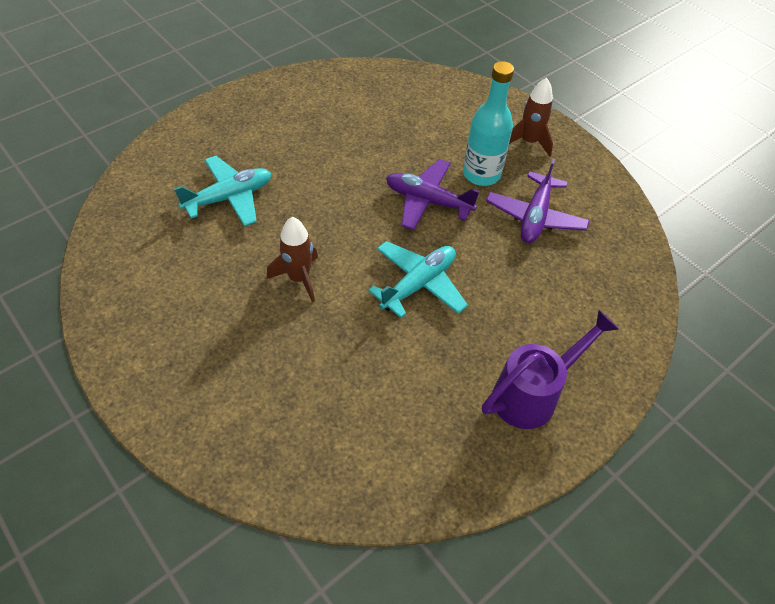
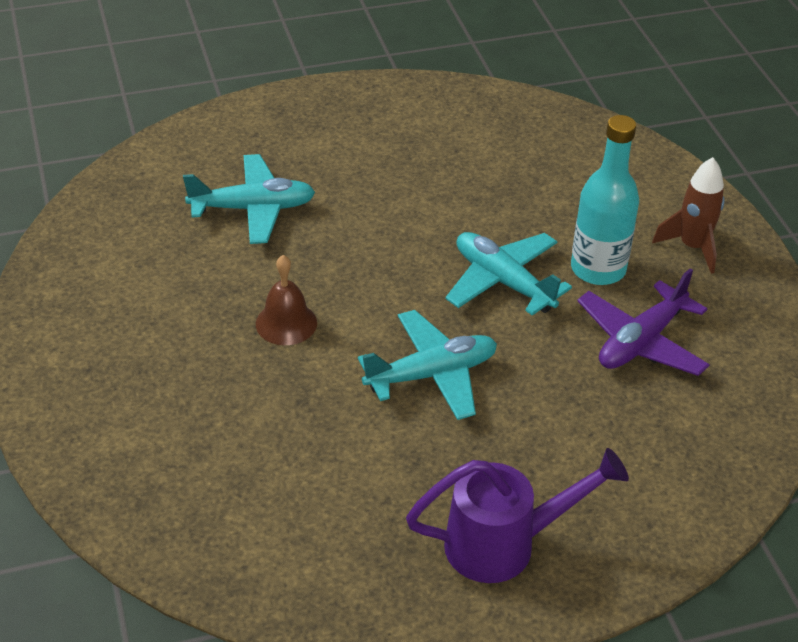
camera: 25 degrees right, 10 degrees down
(299, 278) = (286, 323): brown rocket -> brown bell
(428, 201) = (503, 282): purple plane -> turquoise plane

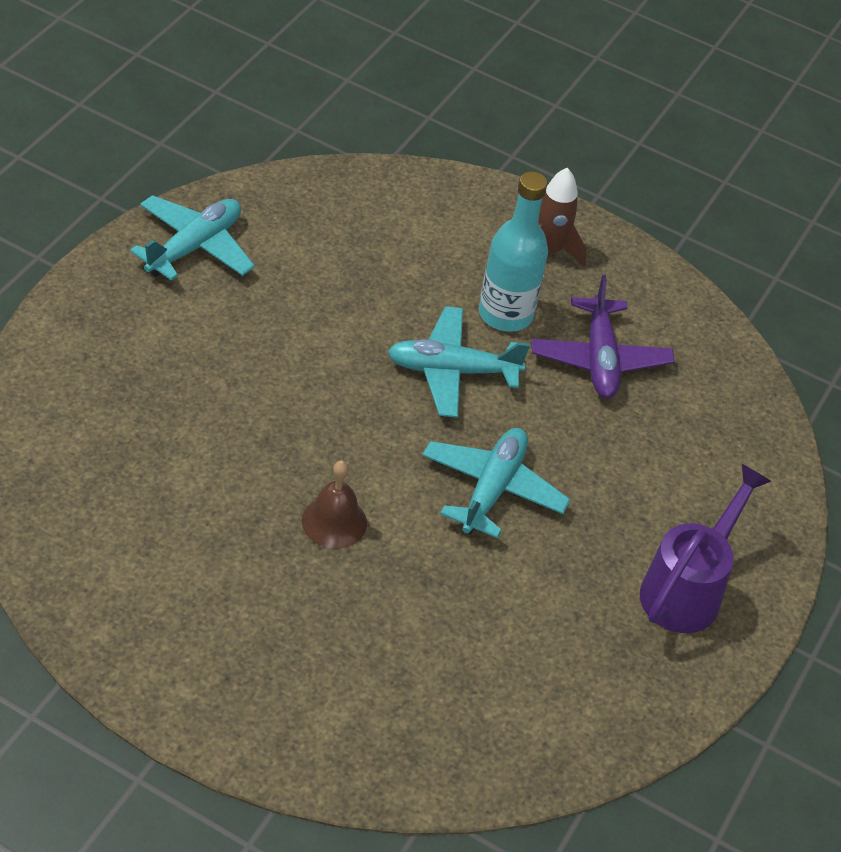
camera: 50 degrees left, 5 degrees up
(253, 209) = (177, 433): turquoise plane -> turquoise plane (194, 247)

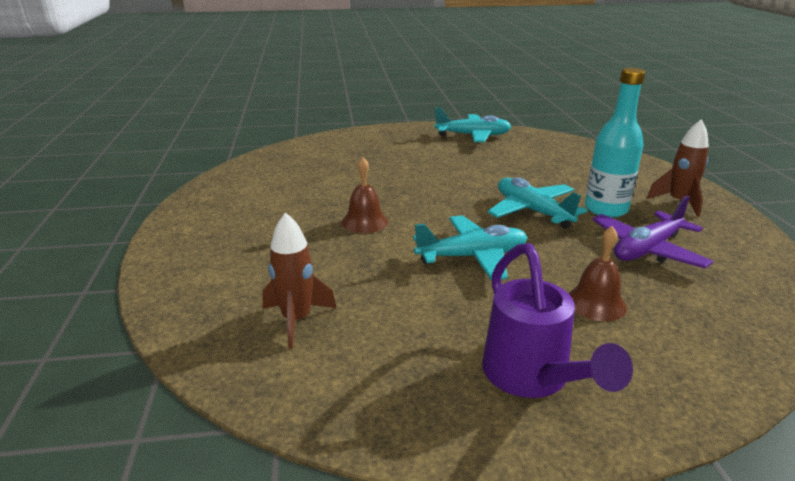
camera: 60 degrees right, 20 degrees down
(478, 689) = (297, 320): none -> brown rocket
(639, 469) = (596, 303): none -> brown bell
(688, 588) = (532, 379): purple watering can -> purple watering can turned 75 degrees clockwise

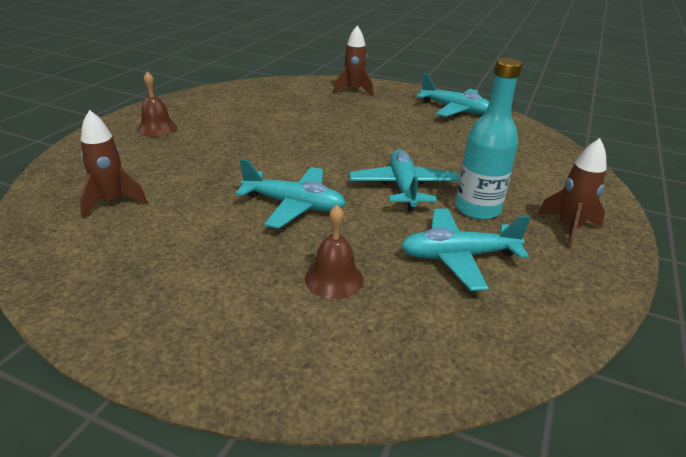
camera: 30 degrees right, 5 degrees up
(364, 222) = (256, 152): brown bell -> brown bell (157, 128)
(365, 141) = (353, 91): none -> brown rocket
(532, 379) = (193, 308): purple watering can -> none
(647, 249) = (458, 256): purple plane -> turquoise plane

